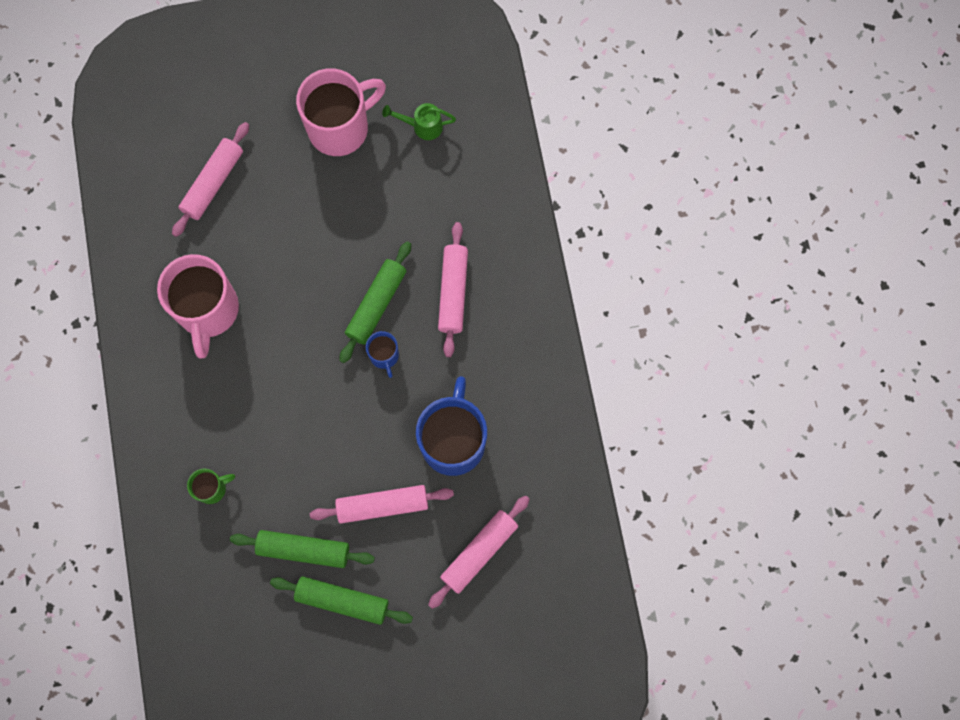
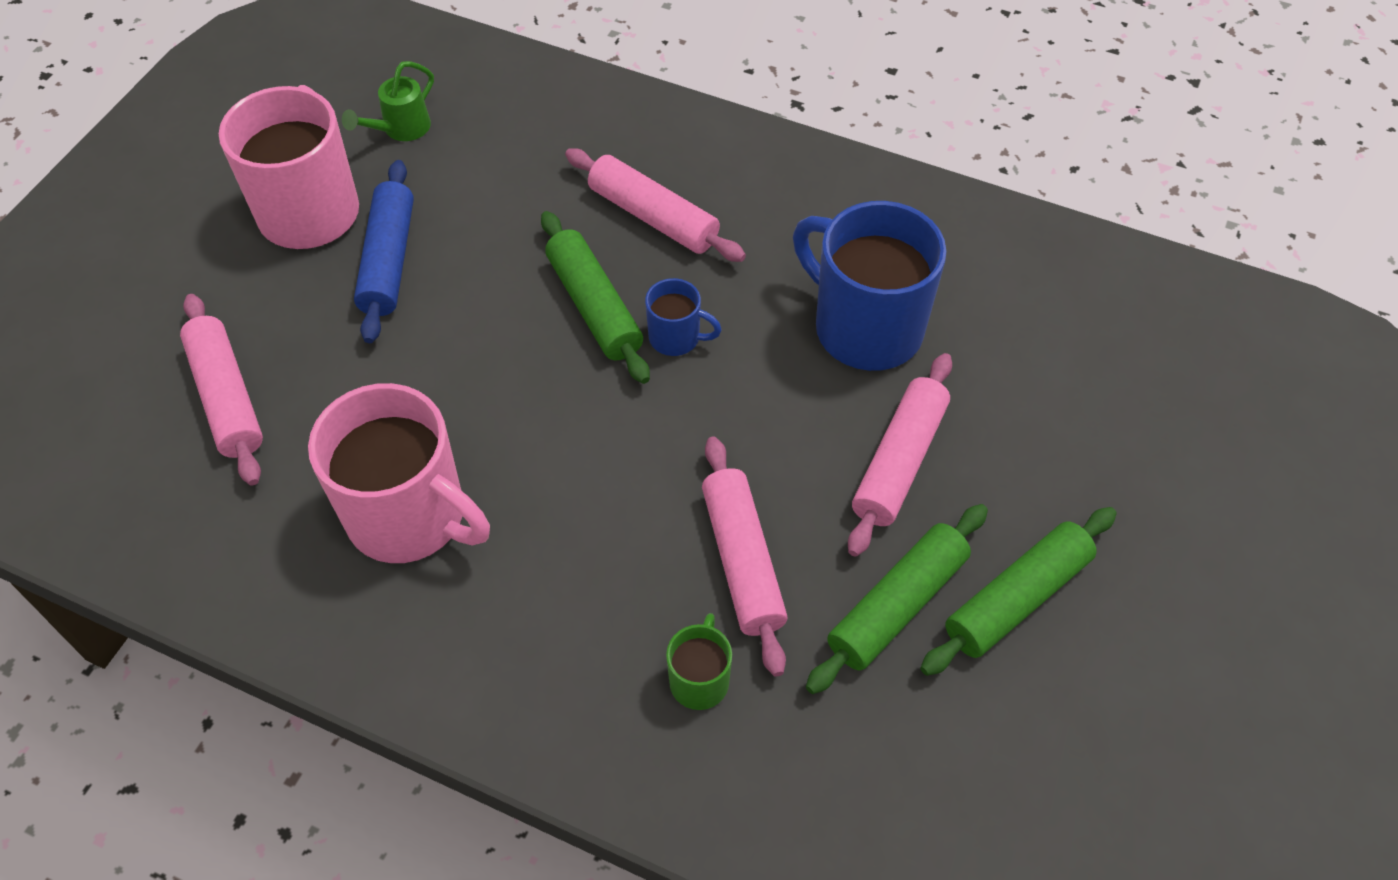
camera: 55 degrees left, 20 degrees down
(336, 188) = (388, 260): none -> blue rolling pin
(479, 552) = (1051, 386): pink rolling pin -> pink rolling pin (742, 561)

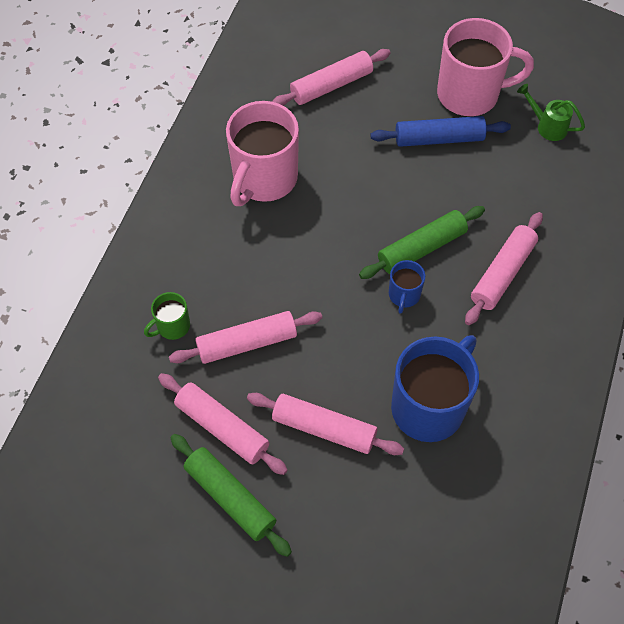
camera: 85 degrees right, 5 degrees up
(699, 680) = (172, 326): green mug -> green mug turned 135 degrees clockwise
(897, 605) = (222, 428): green rolling pin -> pink rolling pin

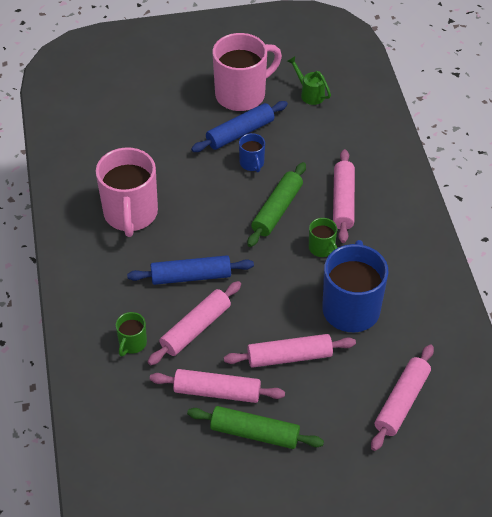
camera: 30 degrees left, 10 degrees down
(280, 281) = (191, 276): none -> blue rolling pin
(331, 85) = (136, 129): pink rolling pin -> pink rolling pin (401, 402)
(404, 295) = (285, 246): blue mug -> blue mug (252, 163)
(442, 318) = (322, 248): none -> green mug
(547, 126) = (309, 93): green watering can -> green watering can turned 45 degrees clockwise

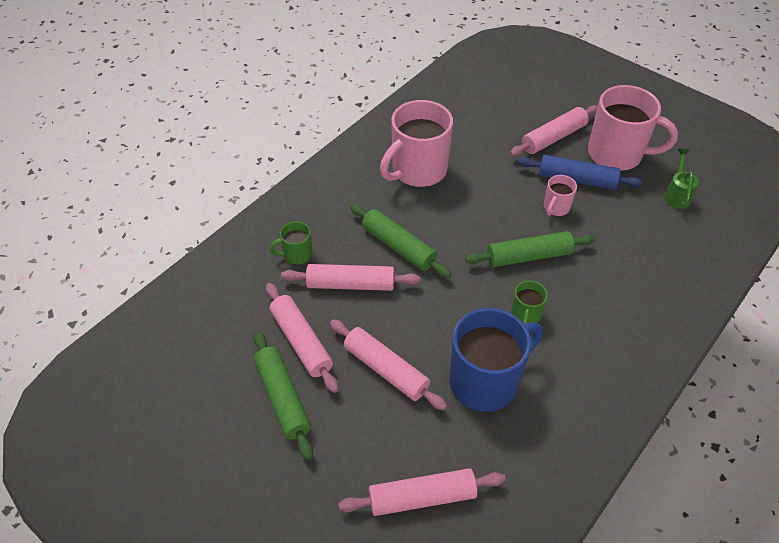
camera: 50 degrees right, 0 degrees up
(191, 276) = (398, 246): blue rolling pin -> green rolling pin
(252, 163) = (556, 208): blue mug -> pink mug
(343, 201) = (594, 296): pink rolling pin -> pink rolling pin (553, 138)

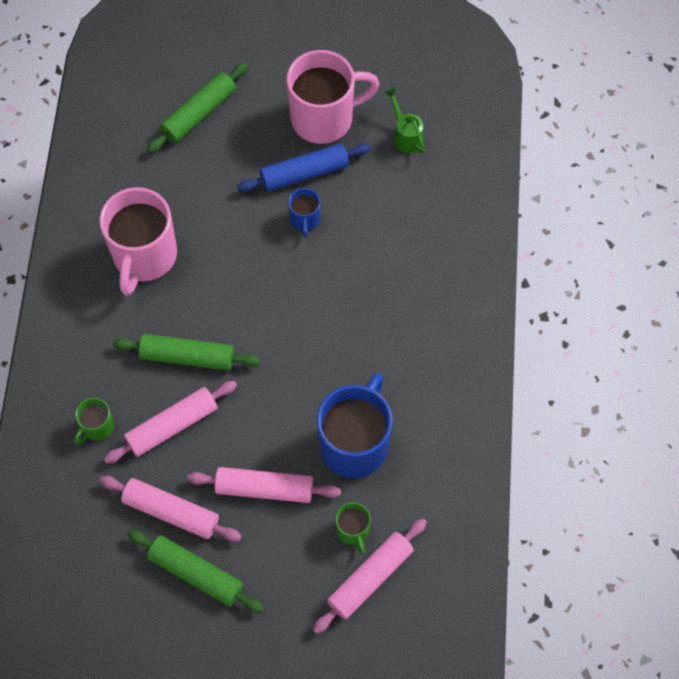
camera: 35 degrees left, 15 degrees up
(525, 315) = (348, 357): green mug -> green mug (353, 531)
(529, 256) = (313, 292): green rolling pin -> green rolling pin (199, 113)
(553, 138) = (251, 132): pink rolling pin -> none
(556, 208) = (305, 220): pink mug -> blue mug

